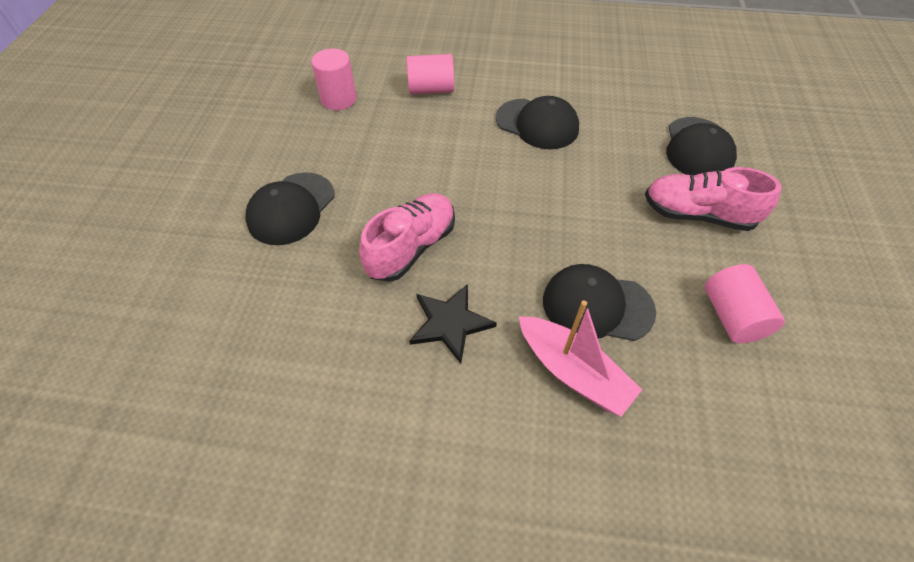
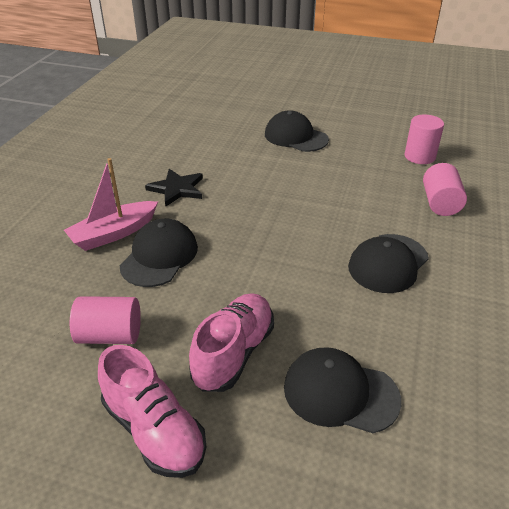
camera: 100 degrees right, 15 degrees down
(411, 248) = (246, 179): pink shoe -> pink shoe (154, 430)

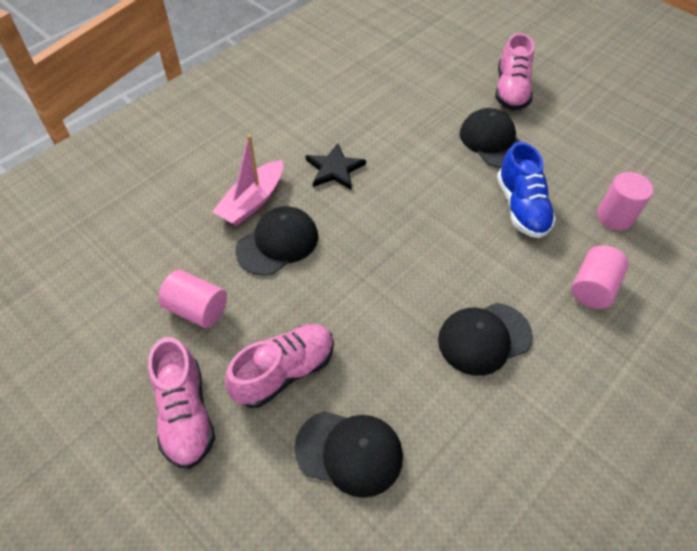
camera: 25 degrees right, 15 degrees up
(114, 233) = (252, 201): pink boat -> pink boat turned 45 degrees counterclockwise
(286, 104) = (510, 91): none -> pink shoe
(340, 392) = (349, 452): black cap -> black cap turned 150 degrees clockwise
(349, 170) = (521, 207): none -> blue shoe

